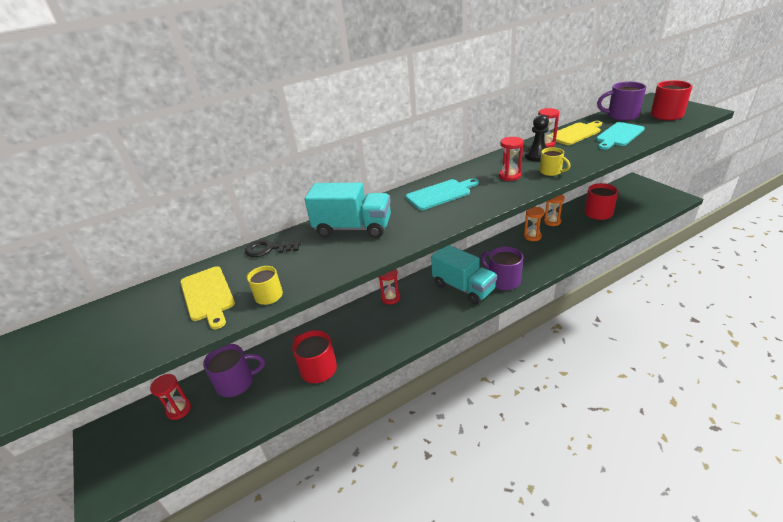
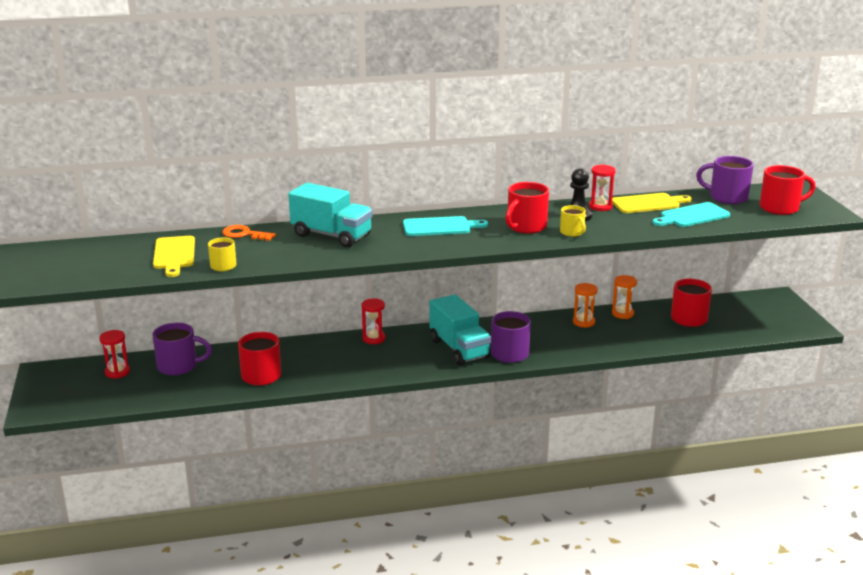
camera: 15 degrees right, 10 degrees down
(269, 249) = (244, 234): black key -> orange key
(509, 176) = (526, 227): red hourglass -> red mug

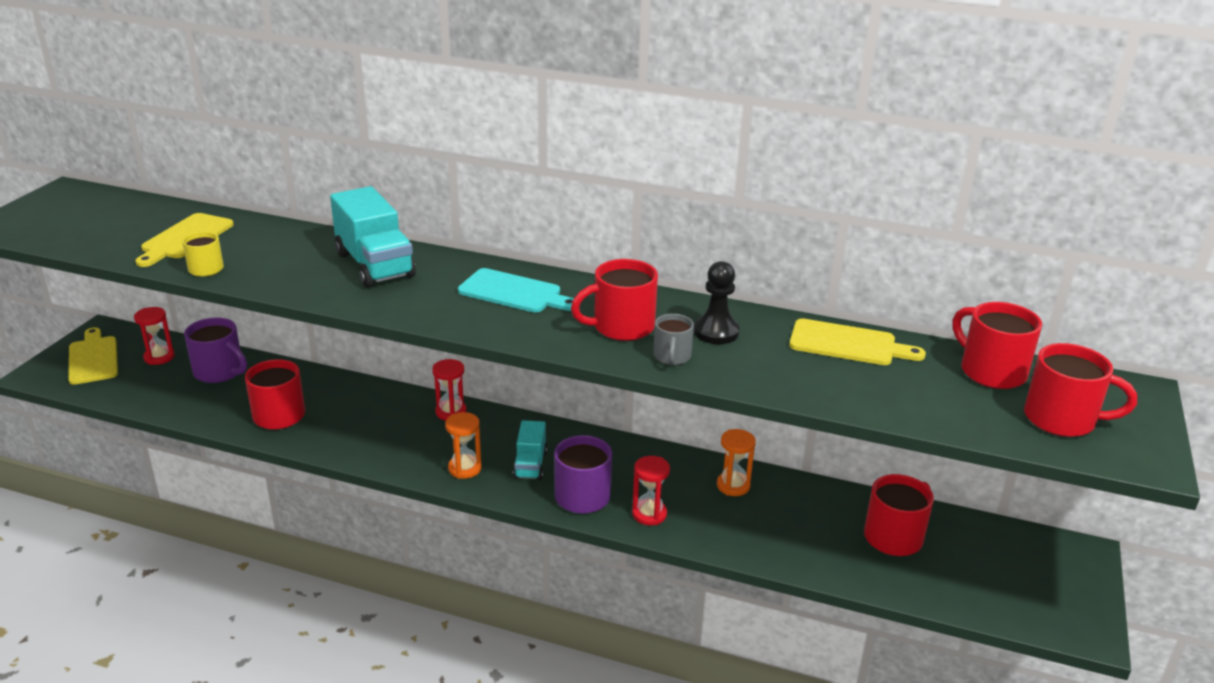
camera: 30 degrees right, 5 degrees up
(64, 388) = (93, 358): none -> yellow cutting board
(244, 234) = (290, 234): orange key -> none
(459, 349) = (530, 465): turquoise truck -> turquoise truck, size x0.57
(572, 232) = (672, 357): yellow mug -> grey mug
(600, 207) = (769, 327): red hourglass -> red hourglass (649, 514)
(622, 314) = (802, 493): orange hourglass -> orange hourglass (465, 468)
(692, 216) = (889, 387): turquoise cutting board -> none
(727, 197) = (990, 371): purple mug -> red mug

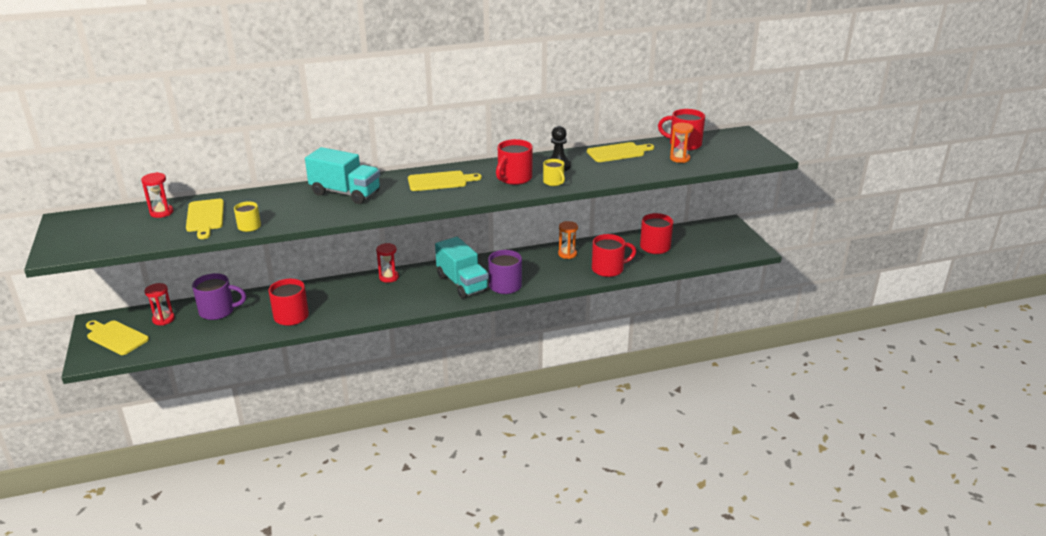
camera: 35 degrees left, 0 degrees up
(465, 468) = (431, 298): orange hourglass -> orange hourglass (680, 158)
(514, 292) = (440, 181): turquoise cutting board -> yellow cutting board
(530, 465) = (462, 283): turquoise truck -> turquoise truck, size x1.77
(649, 514) = (544, 280): red hourglass -> red hourglass (161, 212)
(672, 357) = (554, 182): grey mug -> yellow mug
(1062, 419) = (728, 152): red mug -> red mug (608, 269)

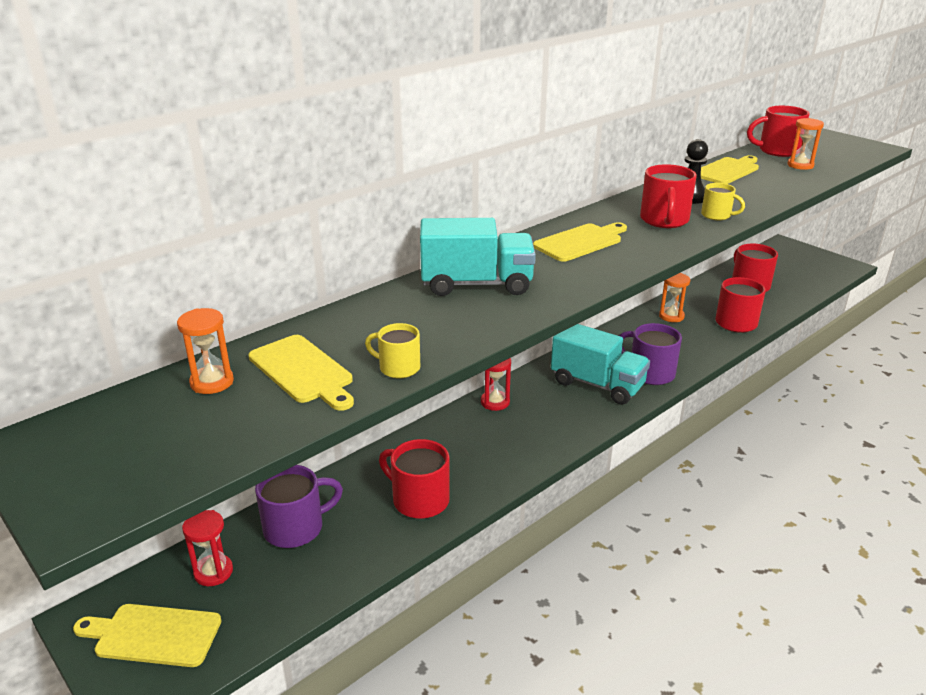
camera: 25 degrees left, 0 degrees up
(161, 212) = (212, 382): red hourglass -> orange hourglass

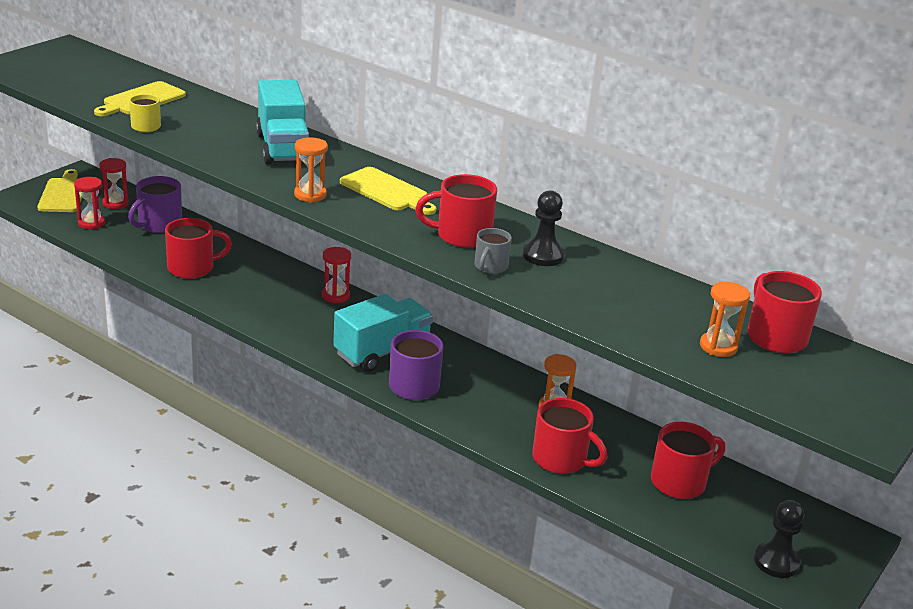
camera: 75 degrees right, 0 degrees up
(212, 382) = (128, 78): orange hourglass -> orange hourglass (310, 195)
(267, 598) = (91, 223): none -> red hourglass
(296, 528) = (159, 224): purple mug -> purple mug turned 75 degrees clockwise
(419, 500) = (192, 268): red mug -> red mug turned 45 degrees clockwise
(597, 384) = (382, 352): turquoise truck -> turquoise truck turned 150 degrees counterclockwise
(717, 215) = (490, 267): yellow mug -> grey mug
(727, 170) = (657, 288): yellow cutting board -> none
(819, 270) = (776, 562): none -> black pawn

